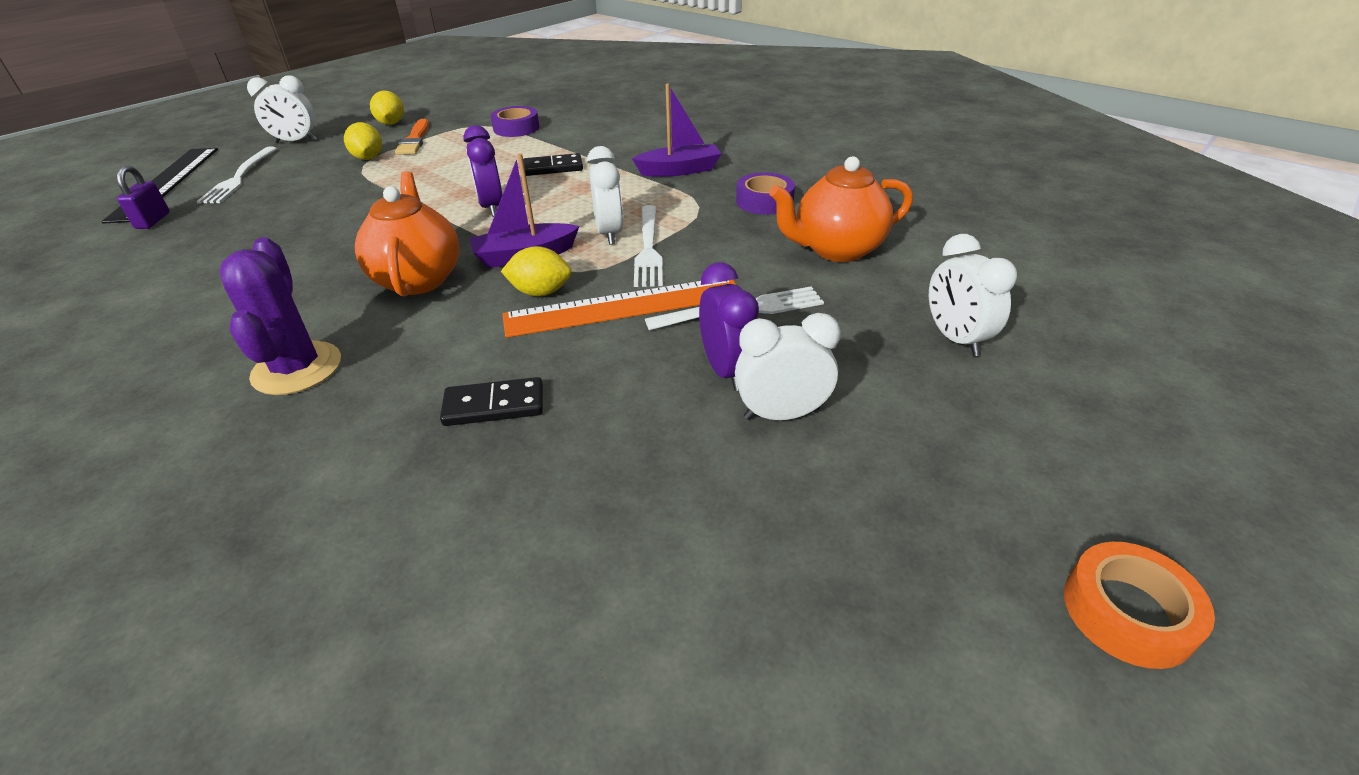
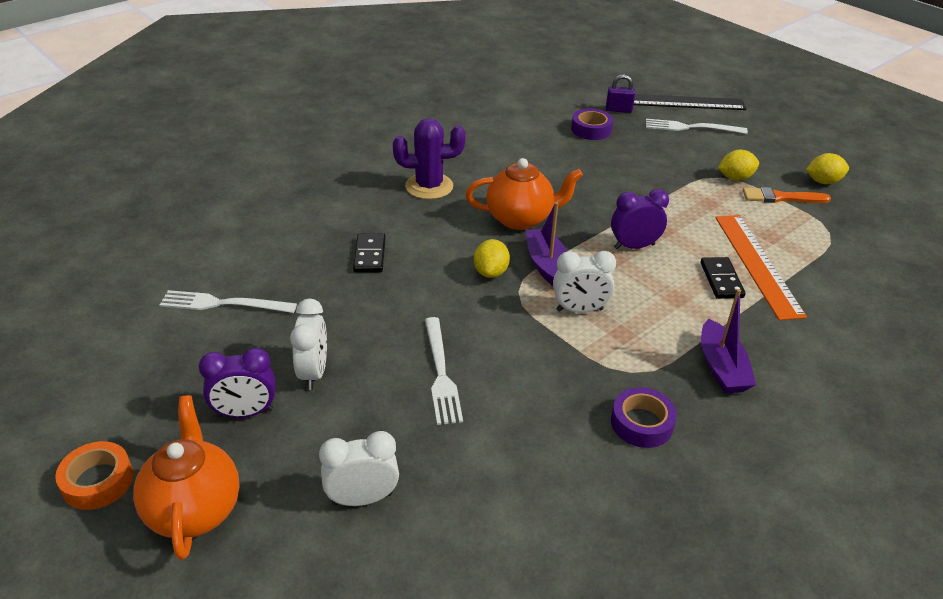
camera: 95 degrees right, 0 degrees up
(296, 141) = (768, 140): white clock -> none
(516, 128) = (826, 256): purple tape -> purple tape (591, 129)
(624, 306) = (462, 311): orange ruler -> orange ruler (757, 264)
(648, 248) = (550, 331): white fork -> white fork (224, 304)
(726, 371) = (368, 354): purple clock -> purple clock (245, 413)
(836, 250) = (529, 457): orange teapot -> orange teapot (194, 509)

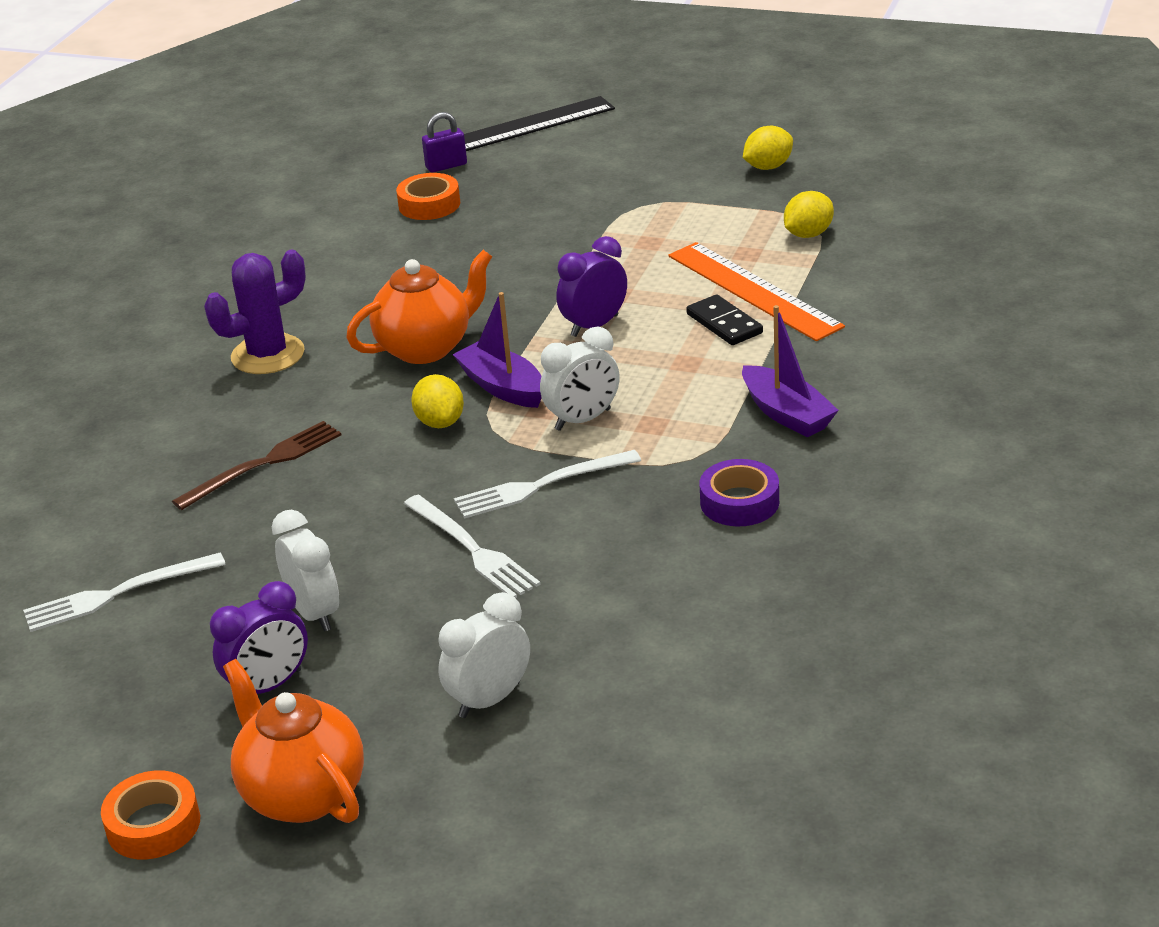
camera: 25 degrees left, 5 degrees down
(370, 255) = (263, 464): black domino -> brown fork
(591, 129) = (429, 204): purple tape -> orange tape
(691, 127) = (560, 156): white fork -> white fork (541, 485)
(735, 178) = (660, 200): yellow lemon -> yellow lemon (808, 234)
(781, 198) = (731, 204): orange brush -> none

